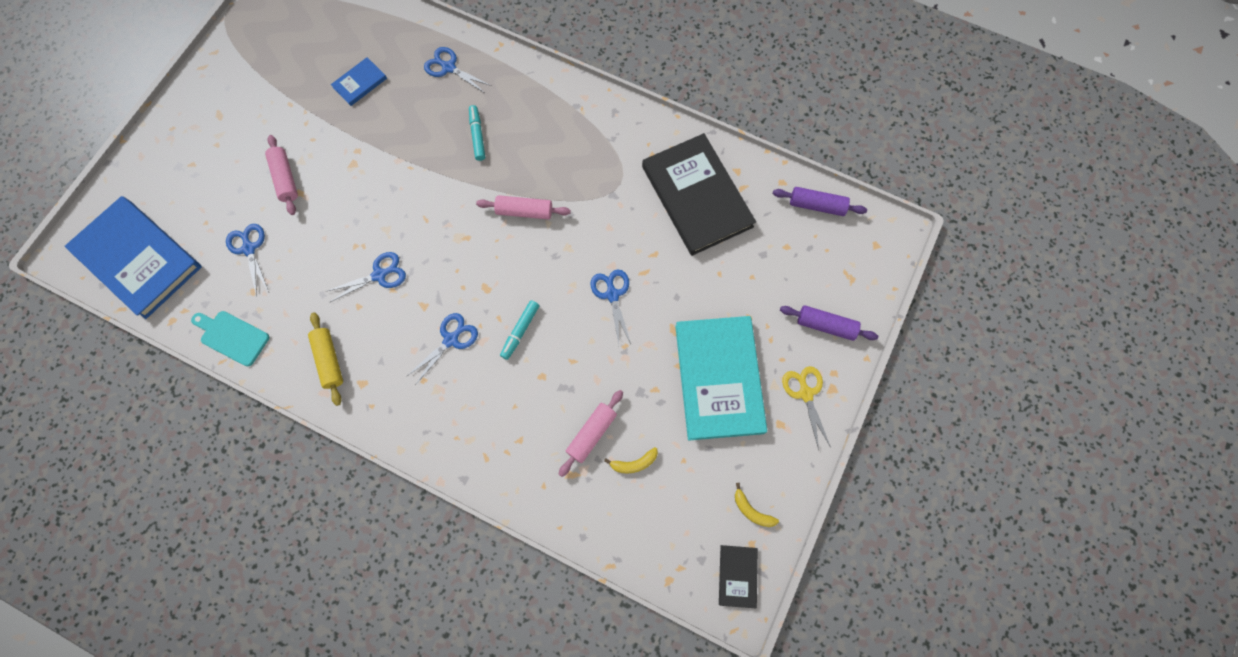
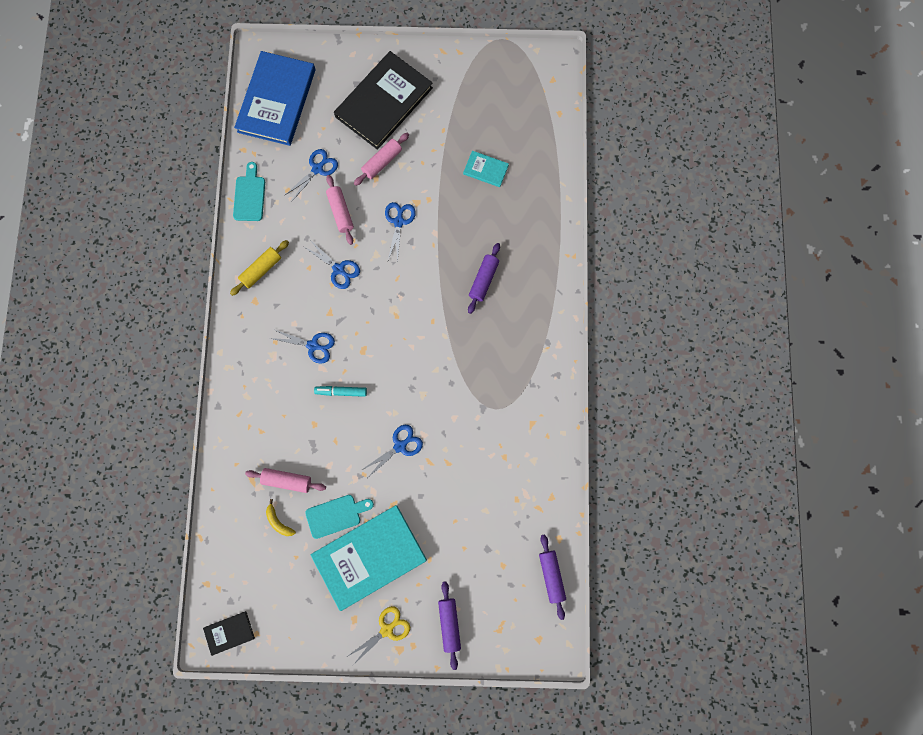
camera: 65 degrees right, 5 degrees up
(360, 83) = (485, 170): blue book -> turquoise book
(449, 68) = (532, 228): blue scissors -> blue scissors (399, 222)
(477, 136) = (483, 280): turquoise marker -> purple rolling pin
(524, 211) = (437, 347): pink rolling pin -> pink rolling pin (340, 212)
(656, 395) = (336, 515): none -> turquoise cutting board
(696, 196) = (513, 474): black book -> black book (383, 102)
(752, 510) = (280, 624): yellow banana -> none

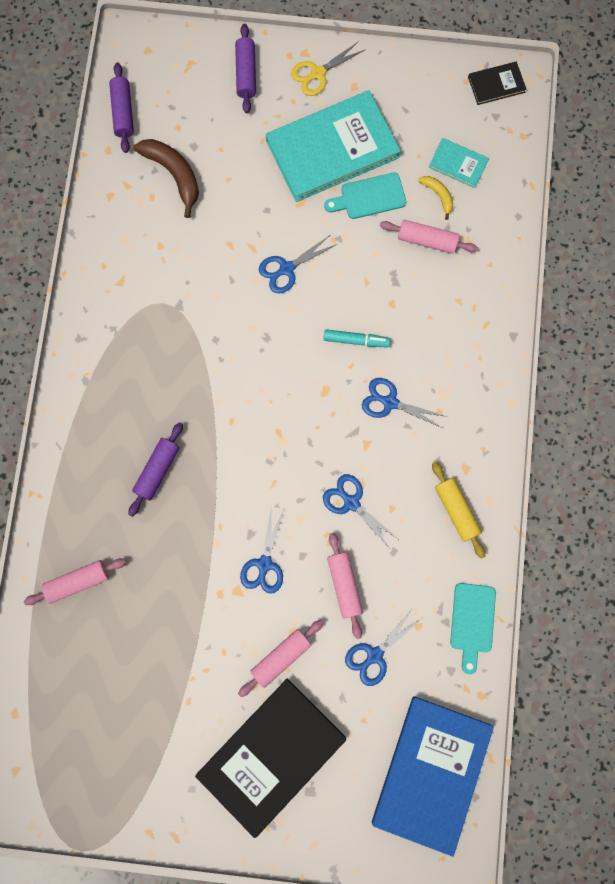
camera: 175 degrees left, 0 degrees up
(261, 270) = (456, 511): yellow rolling pin -> yellow rolling pin turned 75 degrees counterclockwise
(485, 170) = (134, 632): turquoise book -> turquoise book (458, 164)
(501, 521) = (174, 174): none -> brown banana
(530, 199) = (78, 582): none -> pink rolling pin

